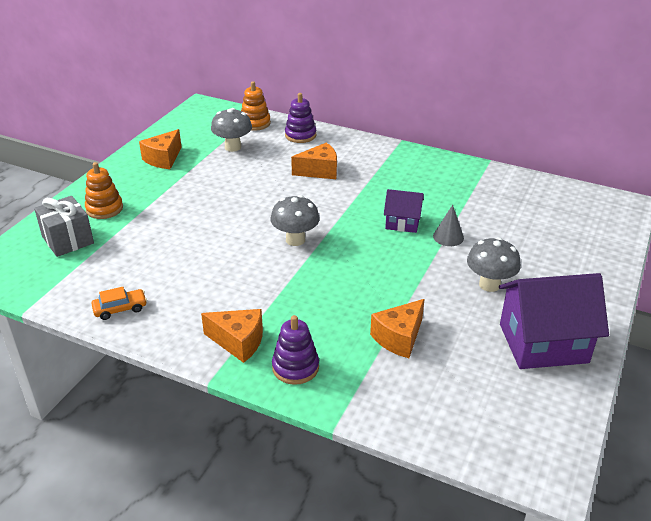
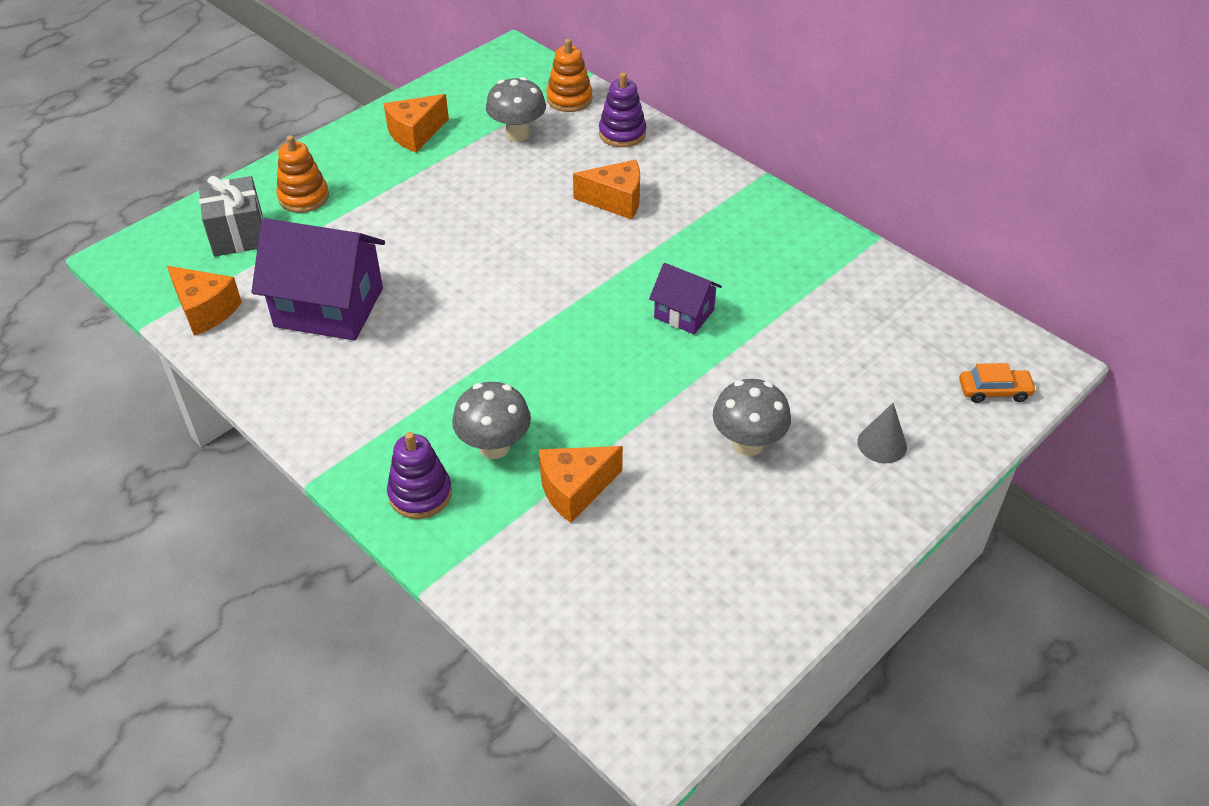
camera: 20 degrees right, 10 degrees up
(120, 309) = (253, 352): orange car -> orange car (994, 391)
(238, 342) = (370, 438): orange cheese -> orange cheese (205, 310)
(295, 240) = (522, 305): grey mushroom -> grey mushroom (494, 447)
(448, 237) = (736, 352): grey cone -> grey cone (882, 444)
(543, 343) = (766, 553): purple house -> purple house (329, 307)

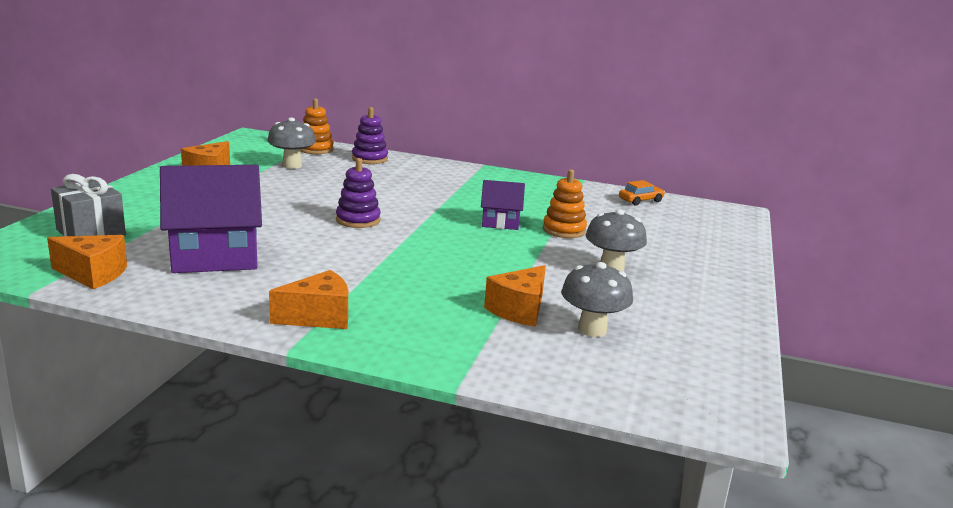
camera: 30 degrees left, 25 degrees down
(303, 197) = (138, 209): orange stacking toy -> orange stacking toy (564, 230)
(420, 494) = (398, 336): purple stacking toy -> purple stacking toy (358, 220)
(494, 447) = (432, 301): grey mushroom -> grey mushroom (592, 330)
(616, 200) = (396, 184): orange cheese -> orange cheese (319, 317)
(882, 444) = (692, 255): grey cone -> none
(994, 391) = (724, 225): orange car -> orange car (640, 200)

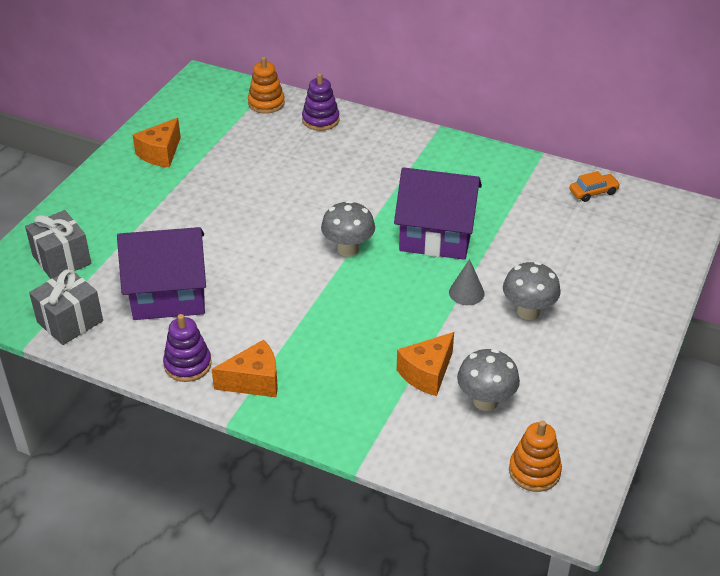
camera: 10 degrees right, 20 degrees up
(93, 274) = (70, 321): orange cheese -> grey gift
(292, 165) = (241, 137): grey mushroom -> grey mushroom (348, 249)
(358, 220) = (299, 235): purple stacking toy -> purple stacking toy (188, 365)
(500, 222) = (436, 236): purple house -> purple house, size x1.88
(543, 256) = (466, 293): none -> grey cone
(564, 230) = (497, 248): orange stacking toy -> orange stacking toy (534, 471)

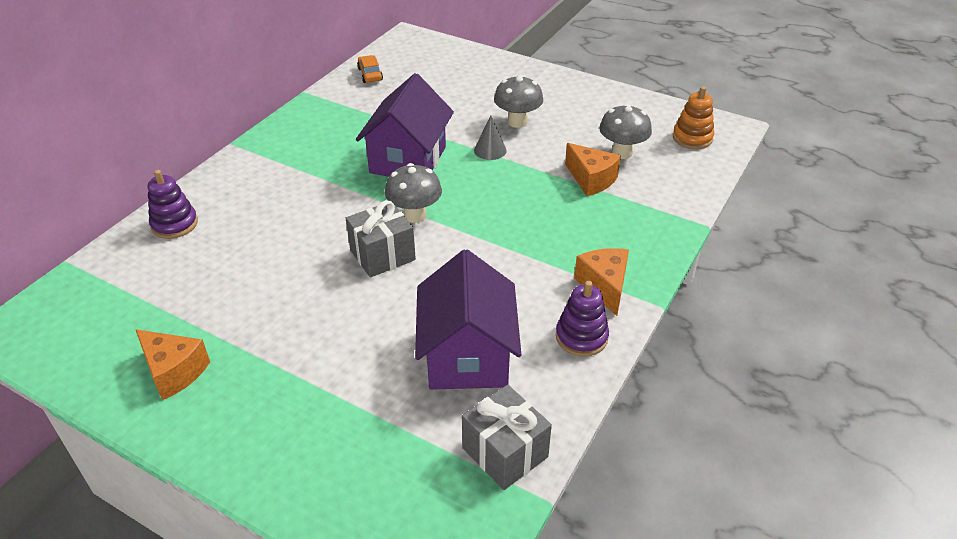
camera: 85 degrees left, 0 degrees up
(62, 260) = (379, 472): grey gift -> grey gift (382, 255)
(266, 103) = (112, 268): orange stacking toy -> none

